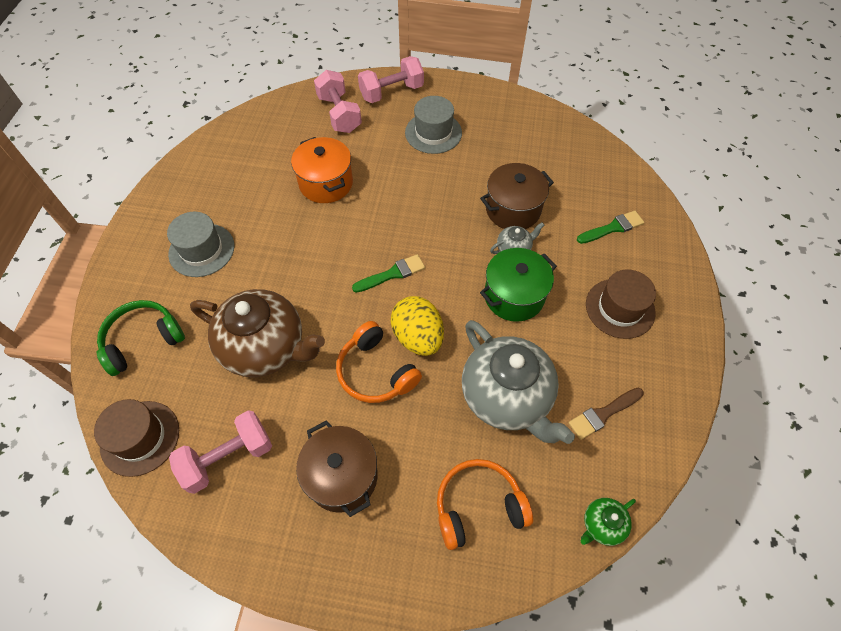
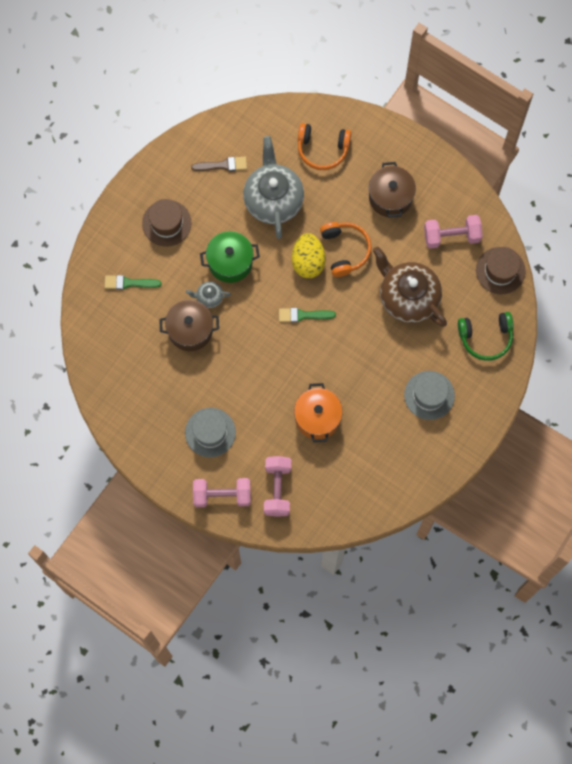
camera: 155 degrees left, 15 degrees up
(602, 525) = (262, 112): green teapot -> none

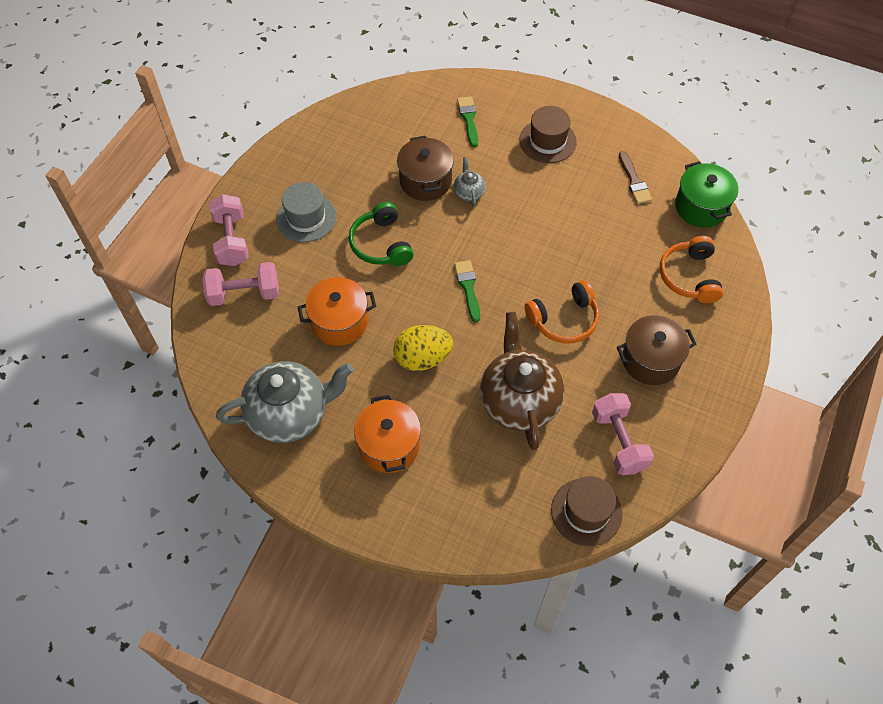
camera: 80 degrees right, 15 degrees down
(230, 262) = (517, 206): green pot -> green pot (701, 207)
(273, 199) = (607, 236): grey teapot -> grey teapot (290, 413)
(308, 261) = (538, 282): yellow egg -> yellow egg (422, 358)
(408, 297) = (519, 400): brown teapot -> brown teapot turned 45 degrees counterclockwise
(429, 395) = (389, 445): grey hat -> orange pot
(486, 337) = (484, 506): green headphones -> green headphones (381, 244)

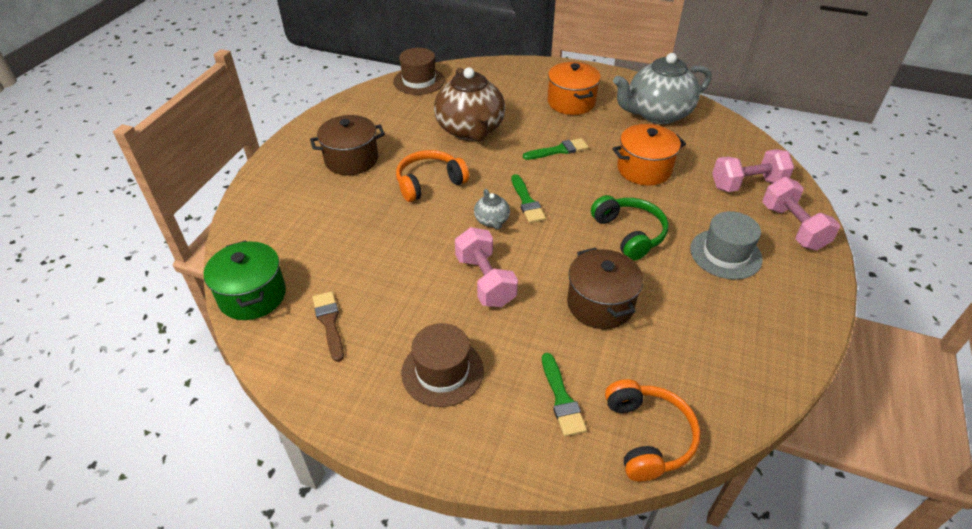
camera: 175 degrees right, 15 degrees down
(422, 358) = (558, 150): yellow egg -> green brush
(469, 192) = (542, 294): grey teapot -> grey teapot (492, 221)
(619, 441) = (389, 113): pink dumbbell -> pink dumbbell (485, 281)
(689, 276) = (293, 224): orange headphones -> orange headphones (648, 436)

